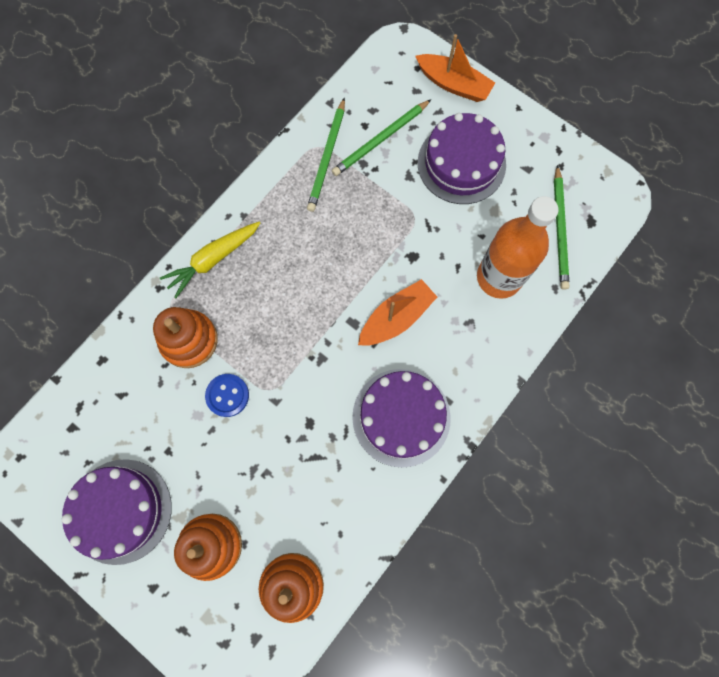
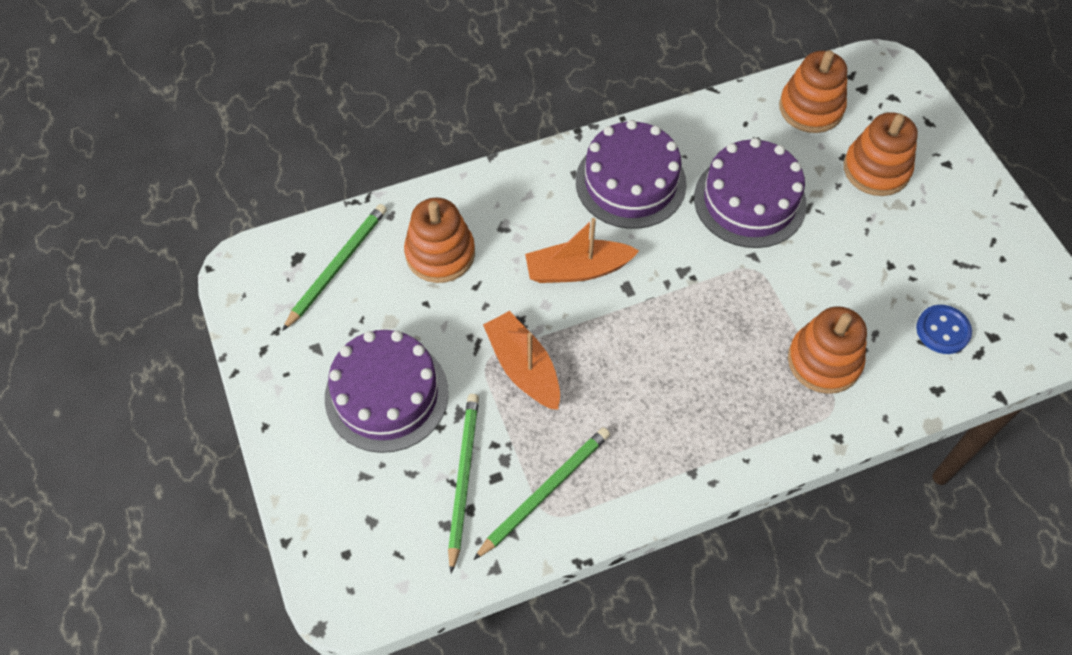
camera: 150 degrees left, 15 degrees down
(120, 511) = (960, 237): purple cake -> purple cake (749, 201)
(213, 260) = (756, 437): yellow carrot -> none
(227, 395) = (803, 285): blue button -> blue button (942, 330)
(380, 140) = (463, 478): green pencil -> green pencil turned 75 degrees counterclockwise
(453, 84) = (318, 502): orange boat -> orange boat (523, 368)
(499, 277) = (440, 254): orange bottle -> orange stacking toy

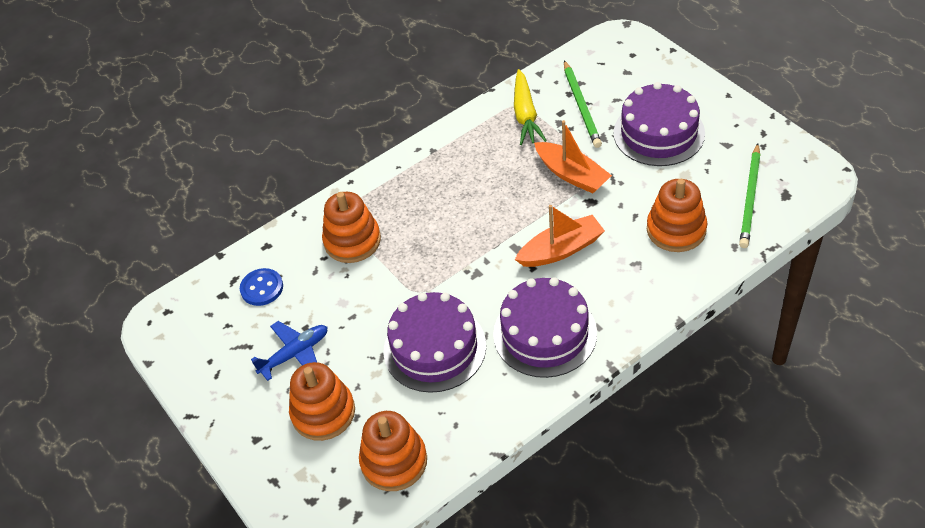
camera: 170 degrees right, 10 degrees down
(545, 491) = (525, 114): green pencil -> yellow carrot
(904, 238) = (295, 354): none -> blue plane

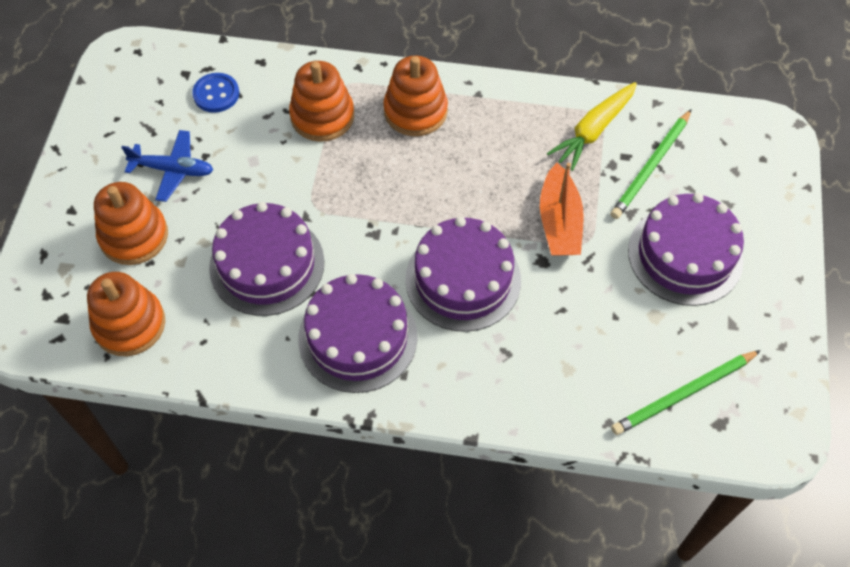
camera: 40 degrees right, 10 degrees up
(561, 250) = (463, 279): orange boat -> purple cake
(676, 230) = (579, 357): orange stacking toy -> orange stacking toy (415, 111)

